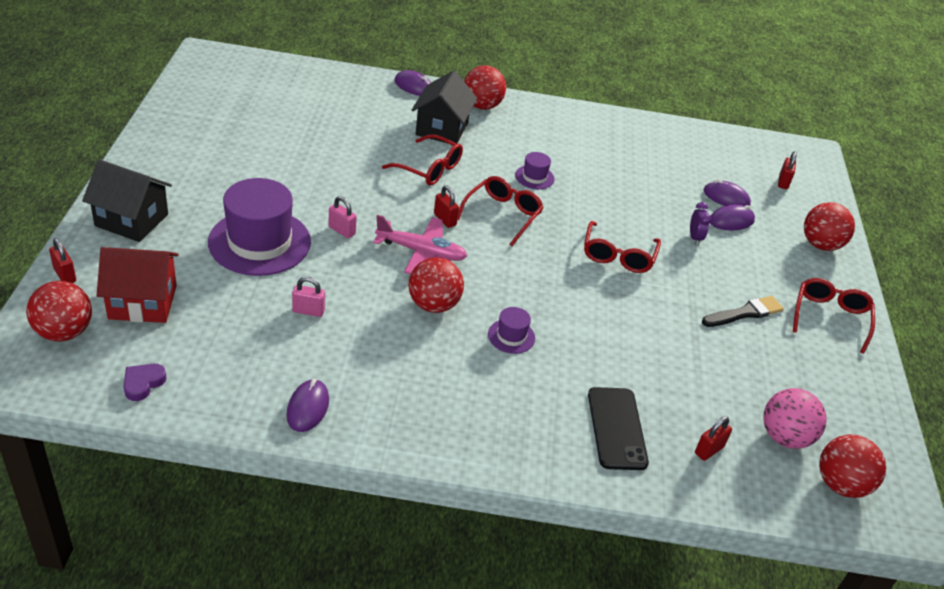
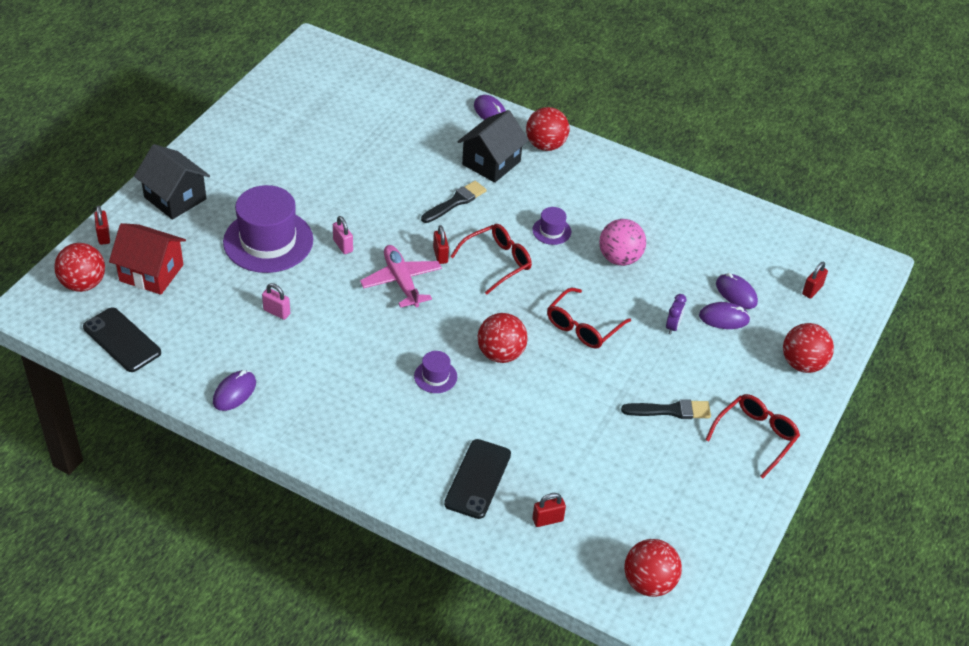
camera: 25 degrees right, 5 degrees up
(143, 383) = (122, 340): purple heart -> black phone
(421, 252) = (401, 281): pink plane -> pink plane turned 150 degrees counterclockwise
(429, 169) = (455, 202): red glasses -> black brush
(433, 305) = (384, 332): red ball -> red ball (501, 354)
(784, 437) = (626, 529): pink ball -> pink ball (619, 258)

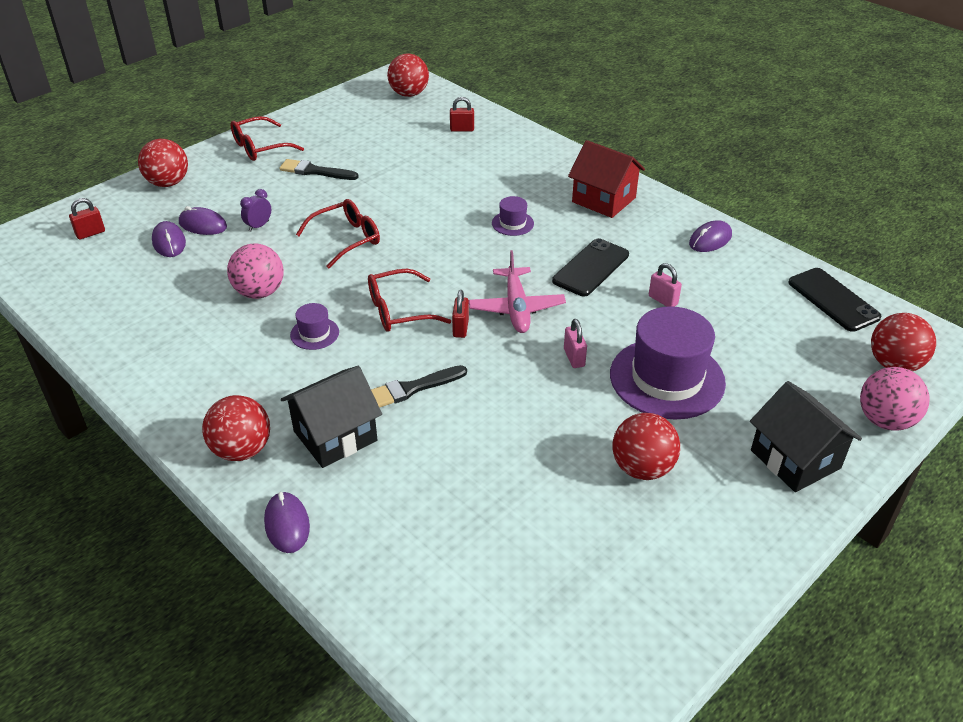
camera: 160 degrees left, 5 degrees down
(104, 236) = (885, 420): red padlock -> pink ball
(151, 273) = (812, 364): red house -> red house (604, 200)
(478, 479) = (505, 156): black phone -> black phone (591, 268)
(501, 354) = (441, 230): red ball -> red ball (642, 468)

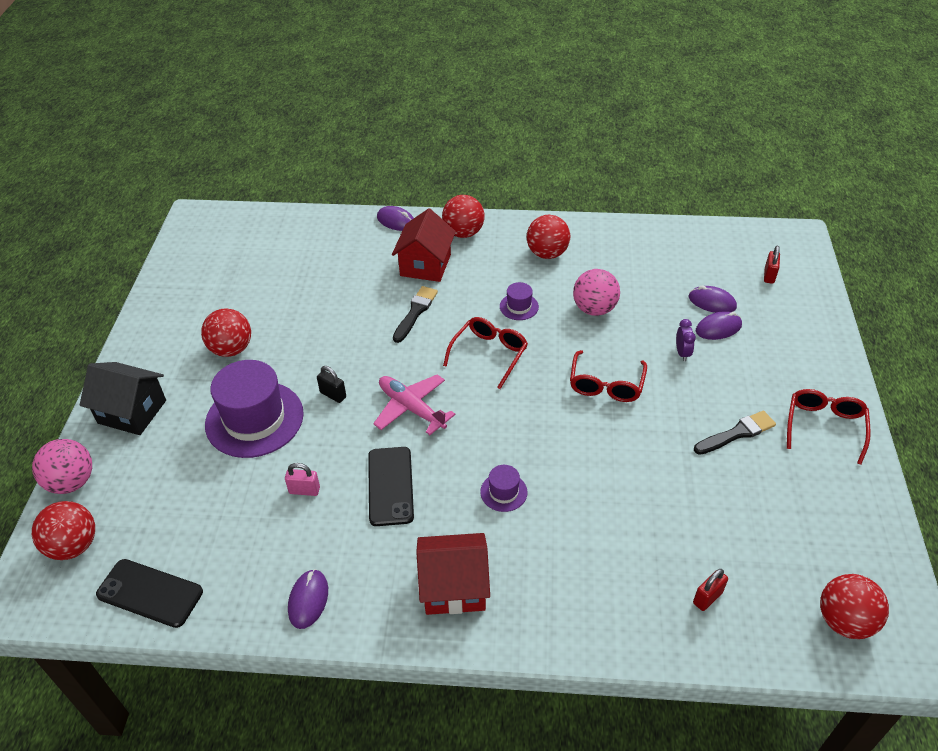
camera: 140 degrees right, 5 degrees up
(168, 183) = (810, 343): red ball -> red ball (547, 253)
(335, 436) = (425, 265): black house -> red house
(460, 328) = (432, 368): red padlock -> none
(574, 357) = (333, 395): pink padlock -> black padlock

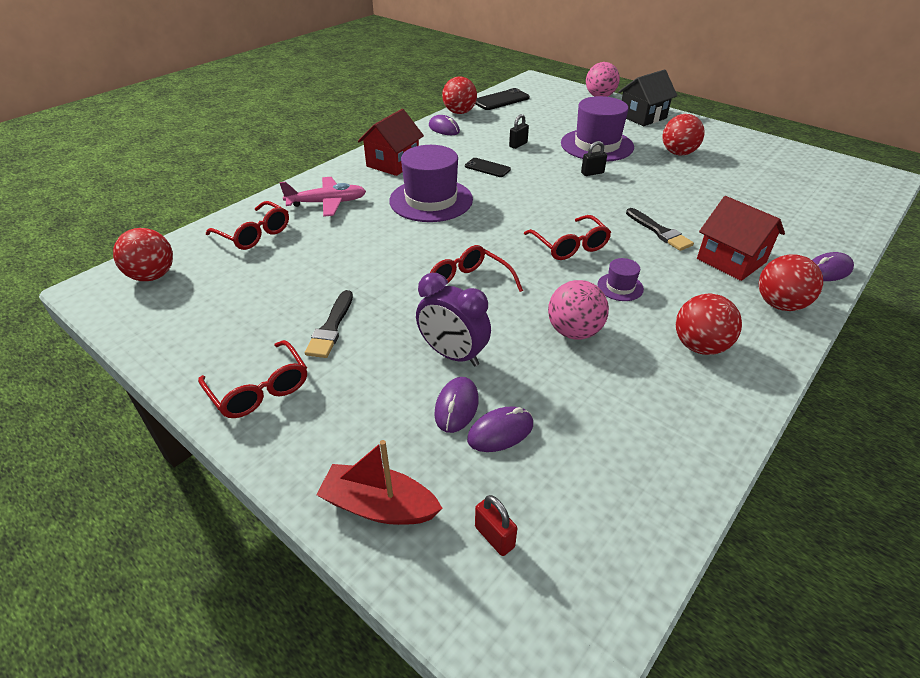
camera: 125 degrees right, 5 degrees down
(73, 545) = (553, 91): red ball -> red ball (459, 112)
(304, 490) = (518, 145): pink padlock -> black padlock
(390, 486) = (487, 168): black phone -> black phone, size x0.65
(411, 408) = (546, 195): pink plane -> pink plane (327, 203)
(503, 492) = (431, 200): purple hat -> purple hat, size x2.23
(682, 353) = (453, 355): purple clock -> purple clock, size x1.94
(707, 598) = (254, 234): red padlock -> red glasses
(809, 321) = (379, 506): none -> red boat

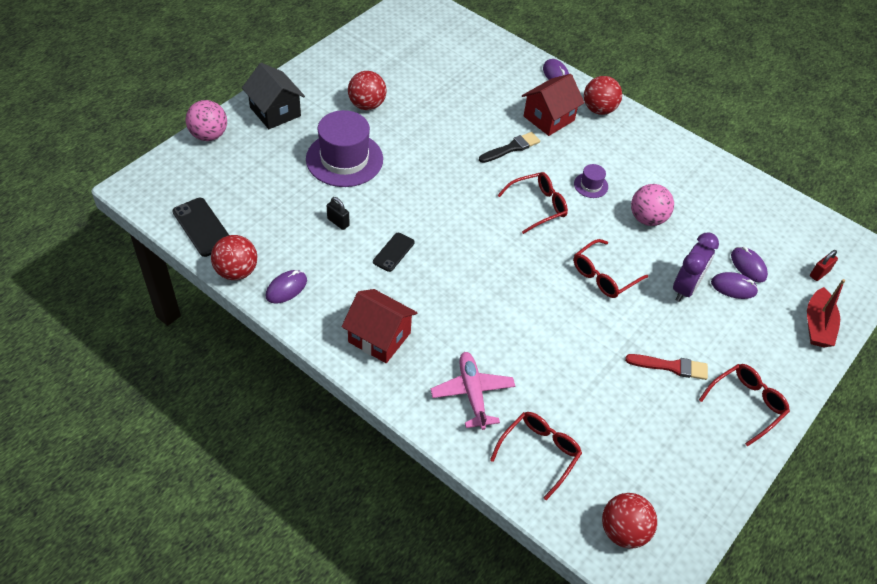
camera: 95 degrees left, 10 degrees up
(331, 327) = (671, 366): black brush -> red brush
(431, 200) = (464, 301): purple hat -> none
(592, 173) = (407, 172): black padlock -> none
(699, 346) = (649, 158): red ball -> none

